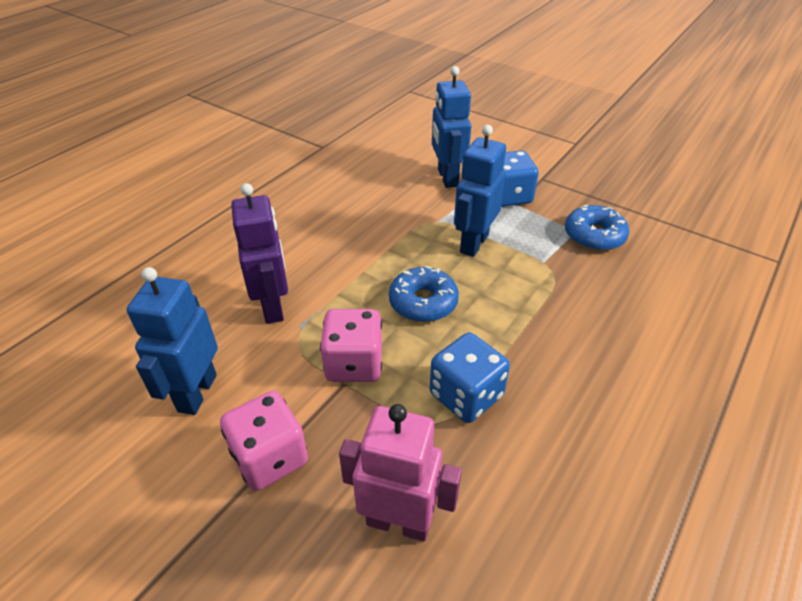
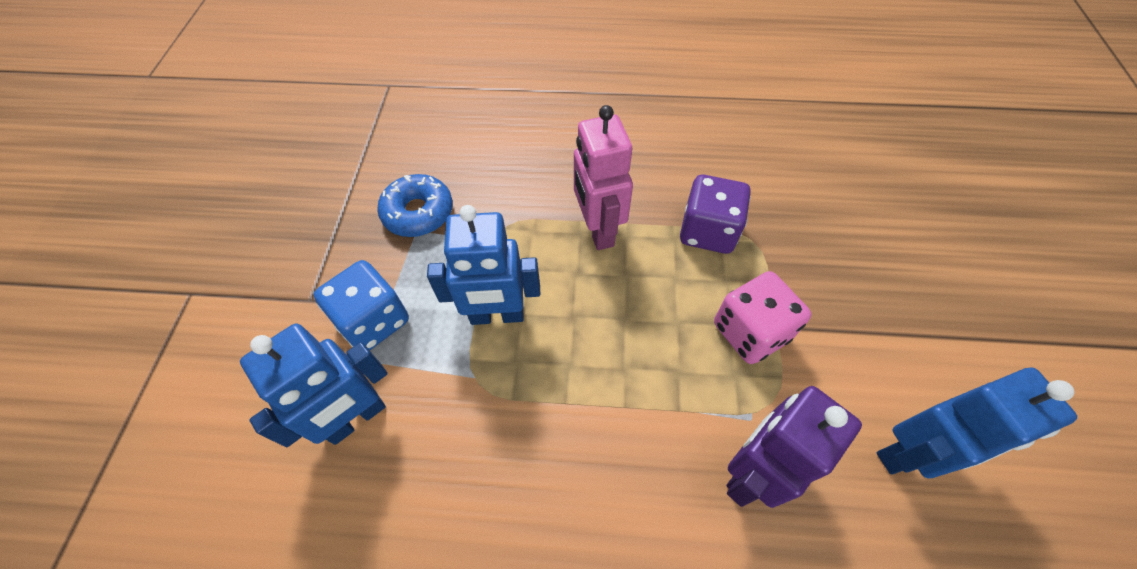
camera: 120 degrees left, 15 degrees up
(270, 457) = (888, 334): pink dice -> none
(398, 522) = (842, 223): pink robot -> pink robot (597, 230)
(423, 302) = (627, 317): blue donut -> none
(466, 395) = (708, 231): blue dice -> purple dice

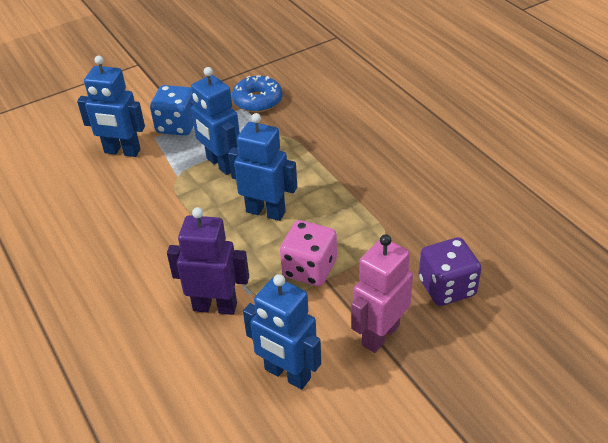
camera: 55 degrees right, 15 degrees down
(597, 230) = (319, 171): pink robot -> pink robot (380, 335)
(623, 318) = (266, 211): none -> blue robot
(708, 231) = (370, 217): purple dice -> purple dice (447, 287)

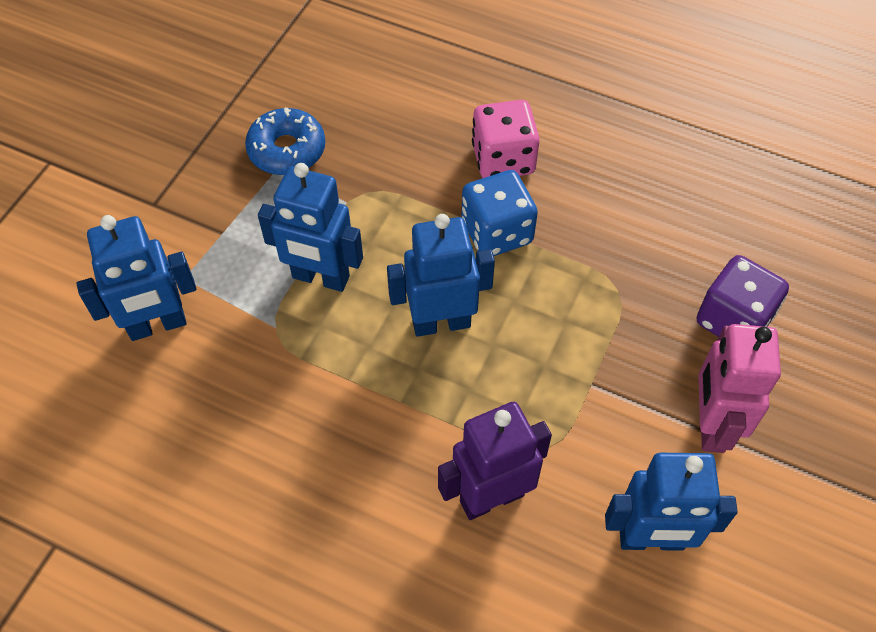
camera: 35 degrees left, 15 degrees up
(177, 126) = (204, 243): blue dice -> blue dice (497, 232)
(309, 269) = (562, 379): pink dice -> pink dice (503, 159)

